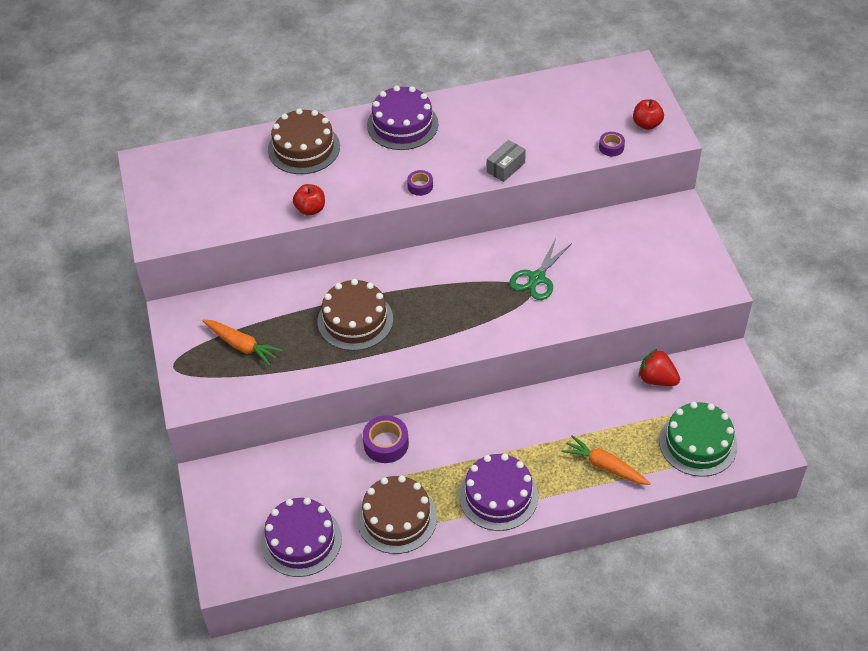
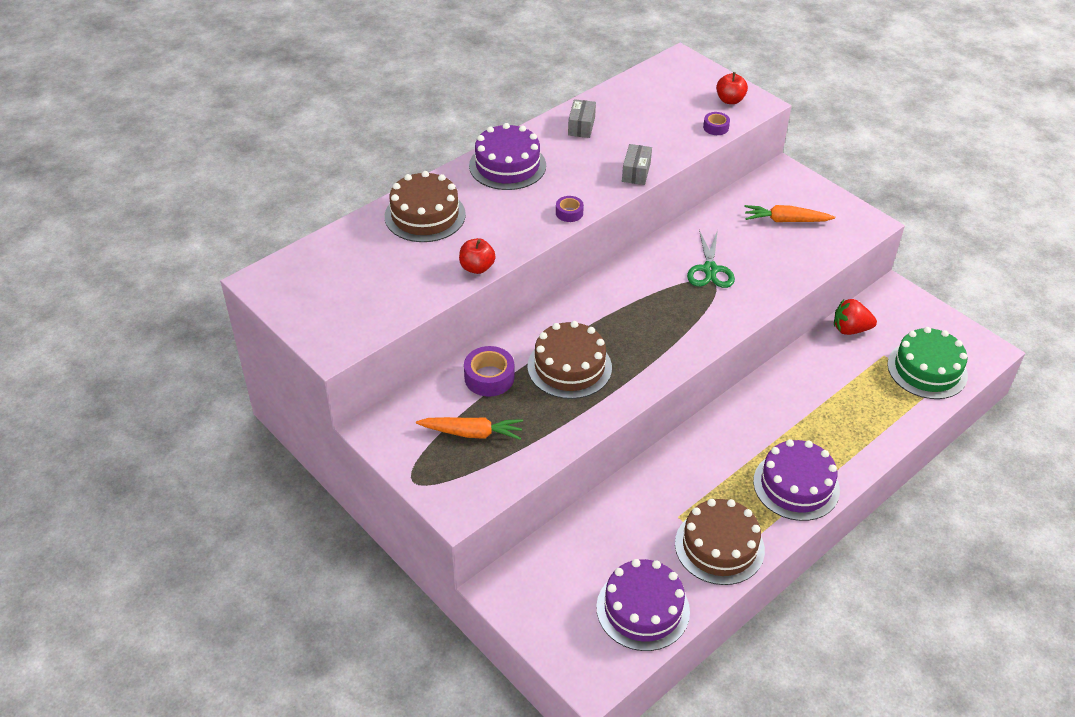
camera: 30 degrees left, 5 degrees down
(386, 444) = (655, 481): purple tape -> purple tape (489, 377)
(492, 107) = (581, 126): none -> grey box
(604, 466) = (867, 420): orange carrot -> orange carrot (785, 220)

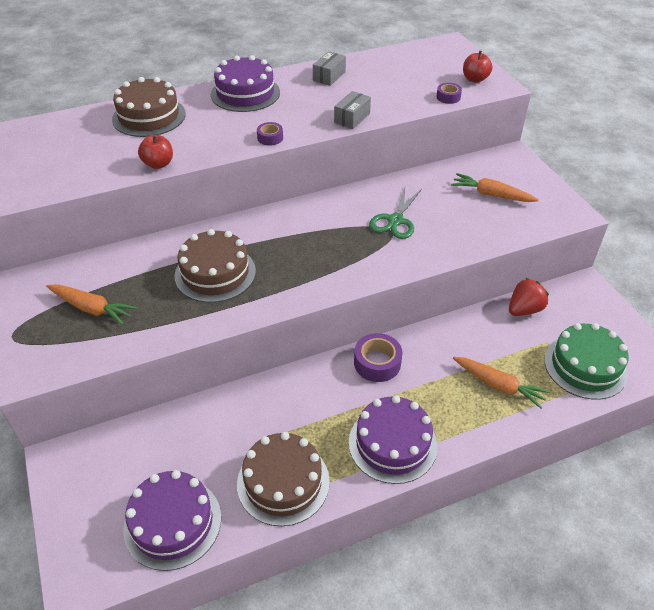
camera: 20 degrees right, 0 degrees up
(489, 377) = (141, 265): purple tape -> purple tape (377, 363)
(850, 329) = (524, 310): red strawberry -> red strawberry turned 120 degrees clockwise
(862, 408) = (499, 385): none -> orange carrot

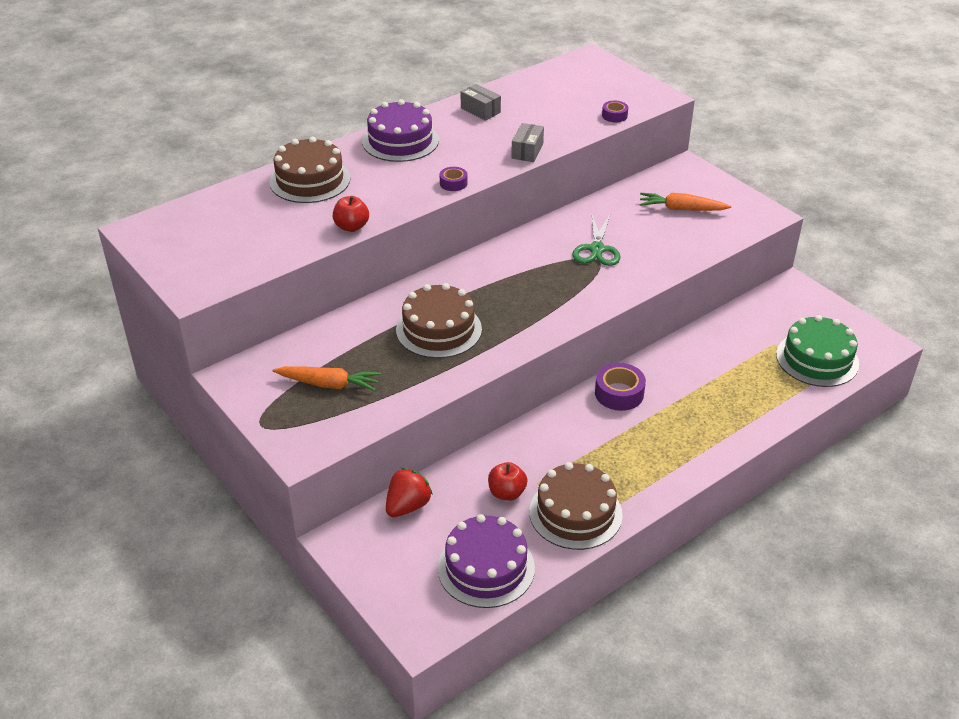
camera: 15 degrees left, 5 degrees down
(329, 76) = (480, 110): grey box -> grey box turned 60 degrees counterclockwise
(392, 443) = (664, 460): purple cake -> none
(475, 79) = (633, 93): red apple -> red apple (507, 493)
(499, 385) = (744, 391): orange carrot -> none
(524, 310) = (742, 319): red strawberry -> red strawberry (408, 506)

